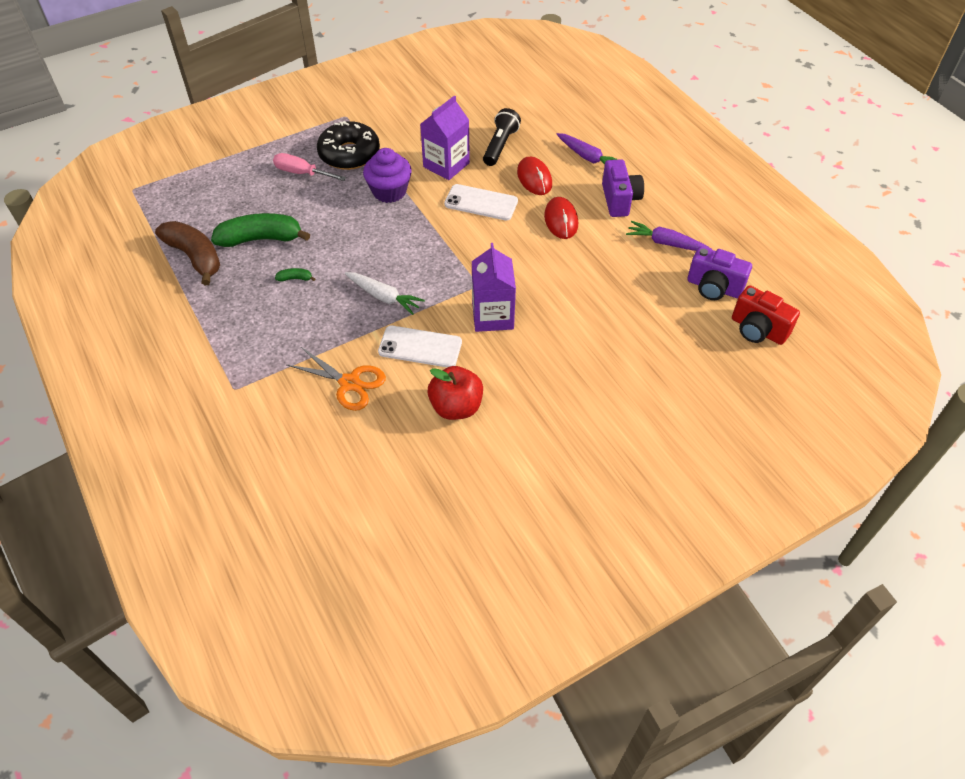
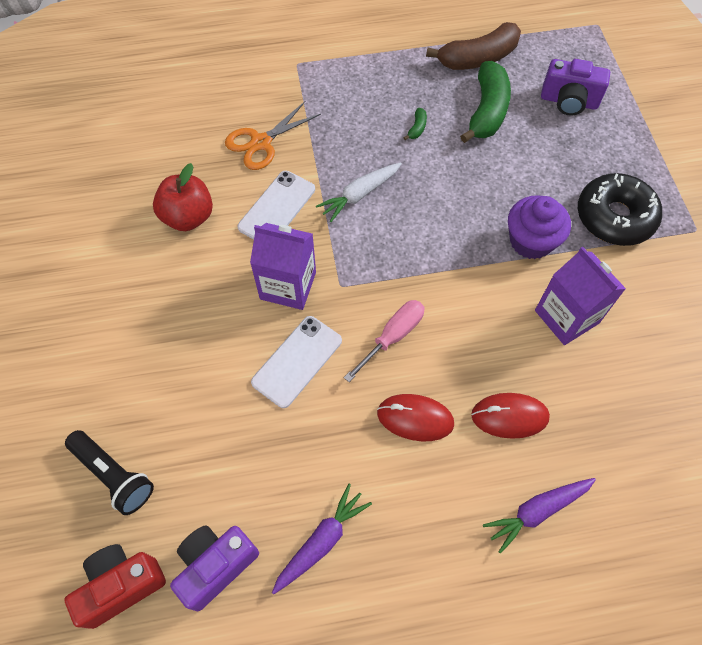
camera: 110 degrees right, 10 degrees up
(302, 173) = (588, 164): pink screwdriver -> pink screwdriver (392, 337)
(481, 203) = (479, 334): white phone -> white phone (297, 361)
(500, 146) = (593, 397): black flashlight -> black flashlight (114, 475)
(619, 200) = (430, 516): purple camera -> purple camera (568, 101)

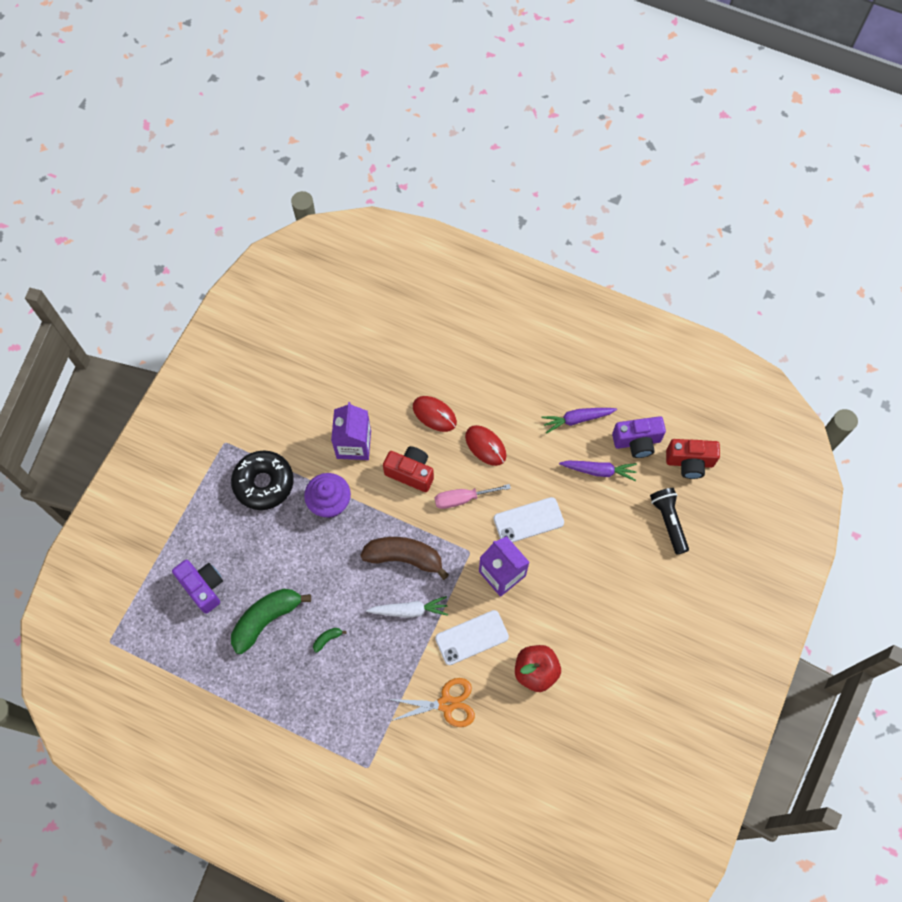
camera: 145 degrees left, 5 degrees up
(475, 327) = (410, 473): none -> red camera
(478, 58) = (229, 673): brown banana -> brown banana (404, 557)
(536, 511) = (460, 364): purple carrot -> purple carrot (599, 471)

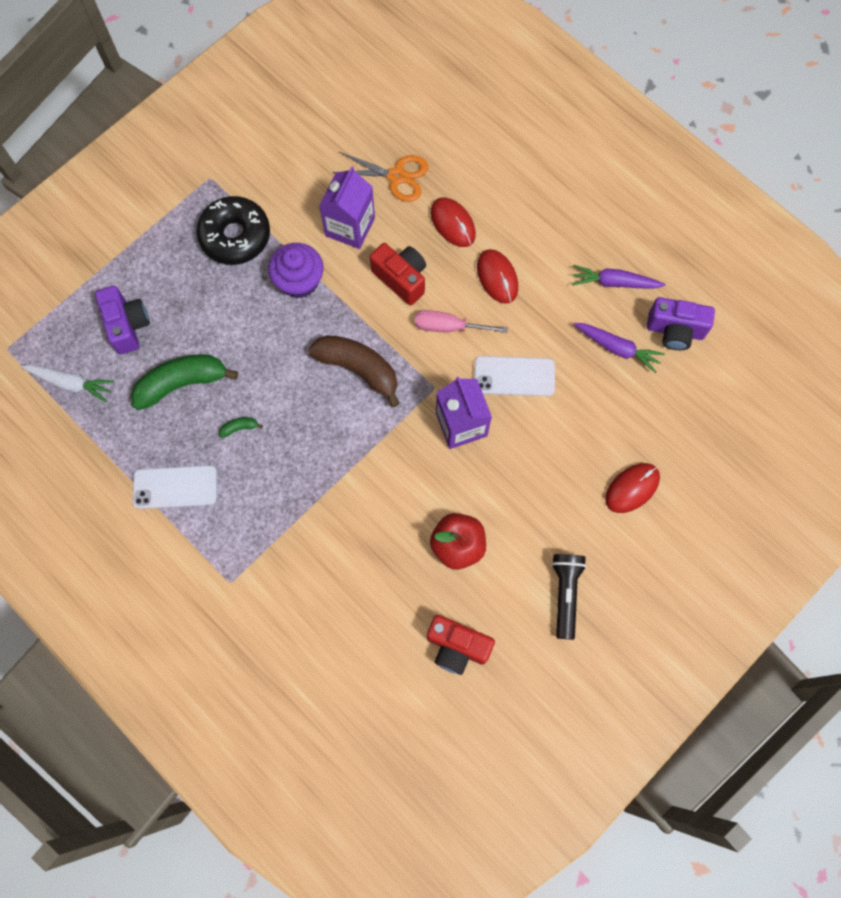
camera: 20 degrees right, 5 degrees up
(409, 610) = (342, 428): white carrot -> white carrot (71, 383)
(446, 704) = (343, 545): orange scissors -> orange scissors (397, 176)
(472, 637) = (399, 482): white phone -> white phone (175, 487)
(651, 577) = (632, 488): none -> red mouse
(668, 521) = (677, 432): black flashlight -> black flashlight (565, 594)
(689, 462) = (728, 374): red camera -> red camera (457, 647)

